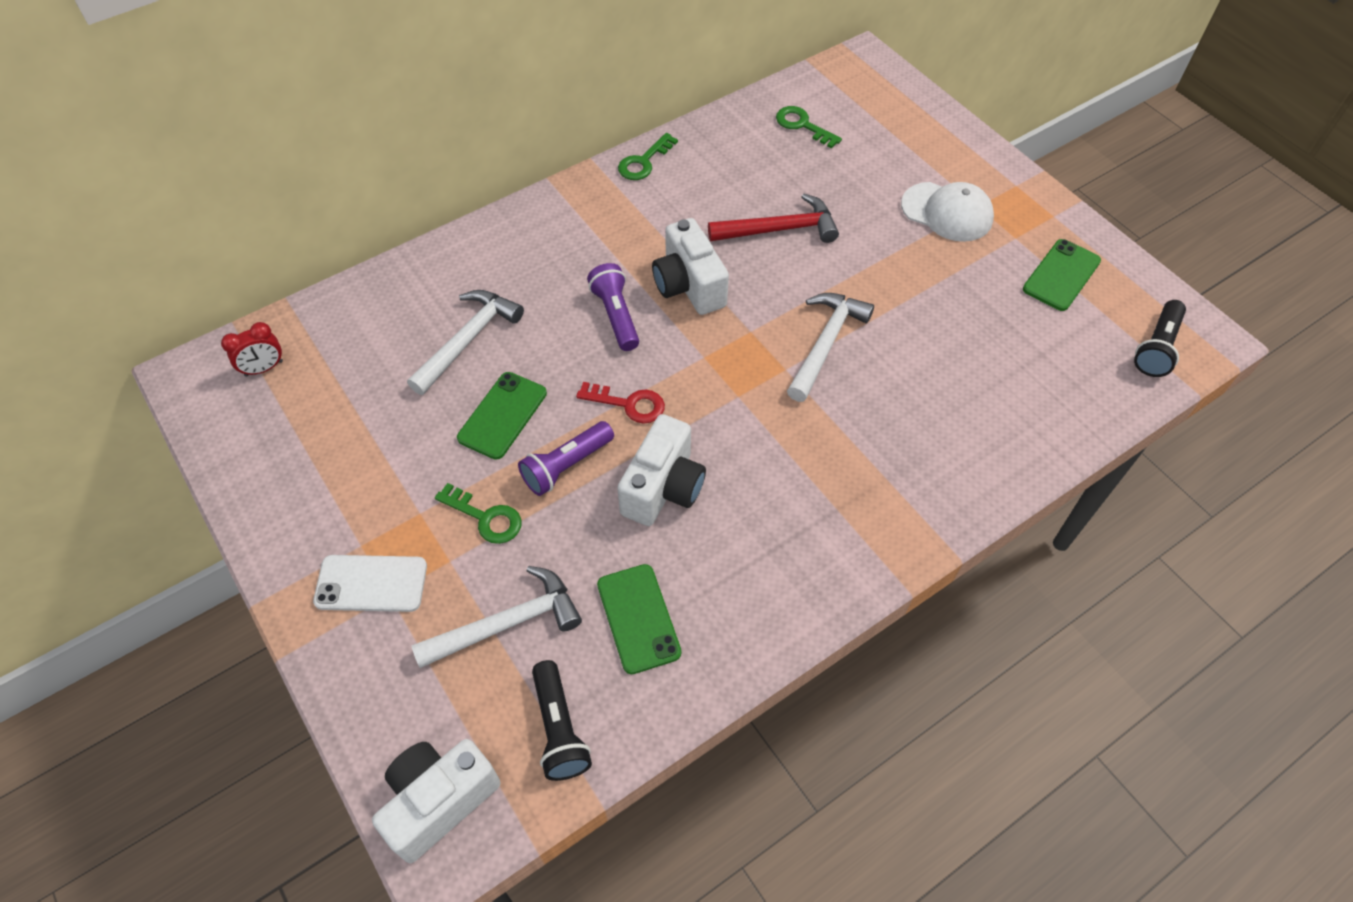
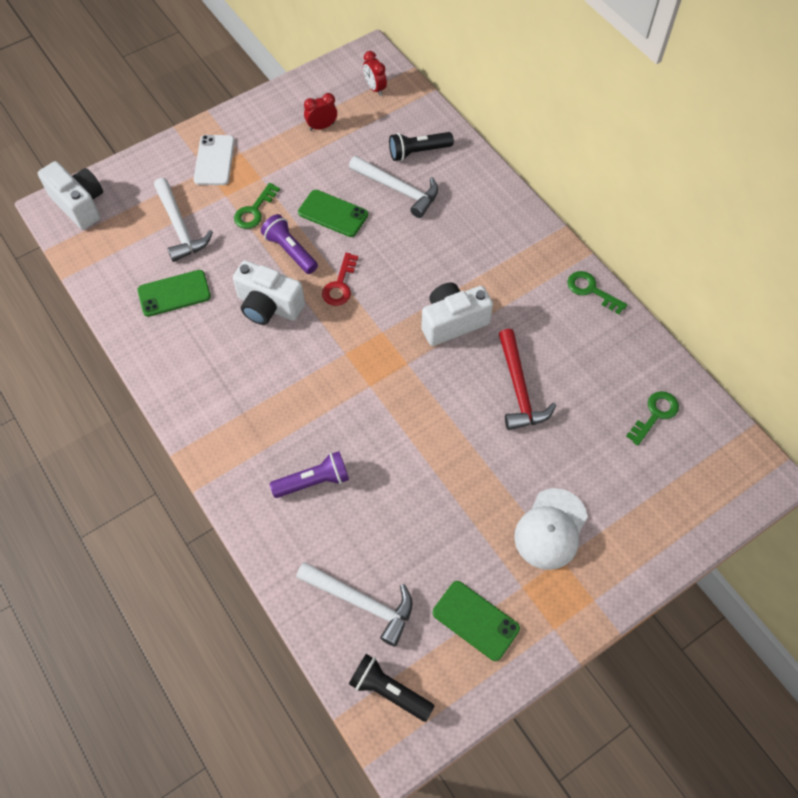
camera: 90 degrees right, 5 degrees up
(328, 435) = (322, 126): none -> red clock
(559, 729) = (110, 256): black flashlight -> black flashlight (418, 152)
(616, 315) = (422, 275): purple flashlight -> purple flashlight (314, 481)
(825, 344) = (394, 415): white hammer -> white hammer (361, 602)

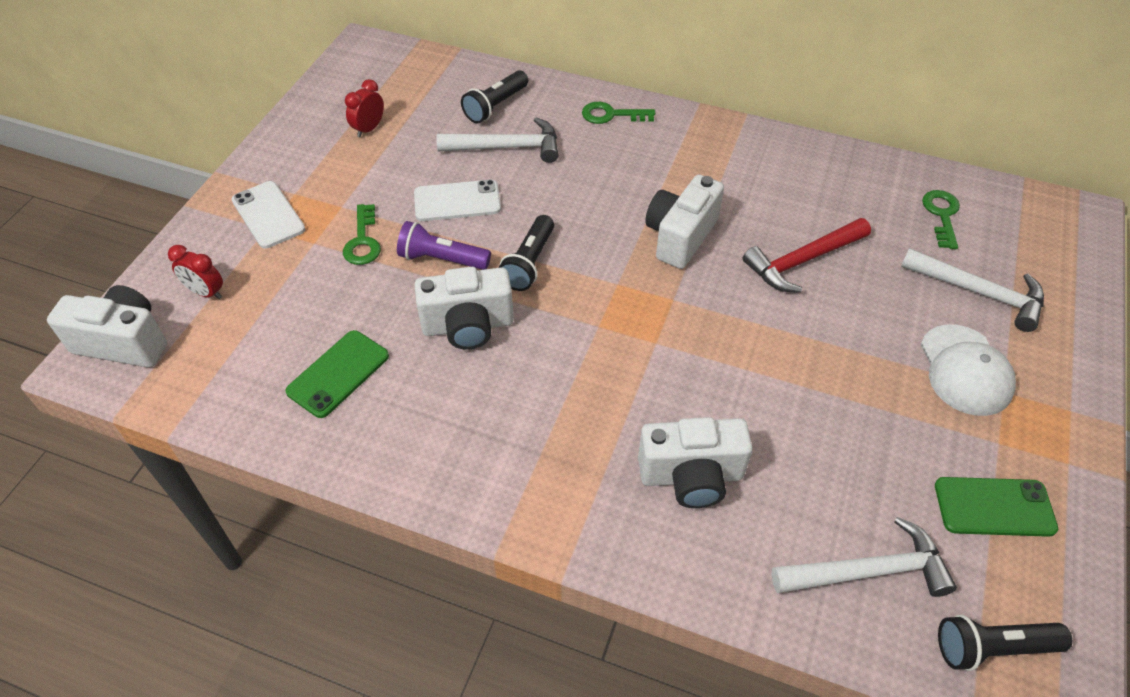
camera: 35 degrees left, 10 degrees down
(180, 226) = (283, 301): white hammer -> white hammer (978, 292)
(314, 481) = (691, 476): purple flashlight -> white camera
(333, 213) = (457, 201): green phone -> white phone
(340, 284) = (529, 263): red key -> black flashlight
(375, 88) = (396, 72): red clock -> red clock (206, 292)
(519, 388) = (803, 261): red hammer -> red hammer turned 105 degrees clockwise
(591, 290) = (779, 143): green key -> green key (611, 115)

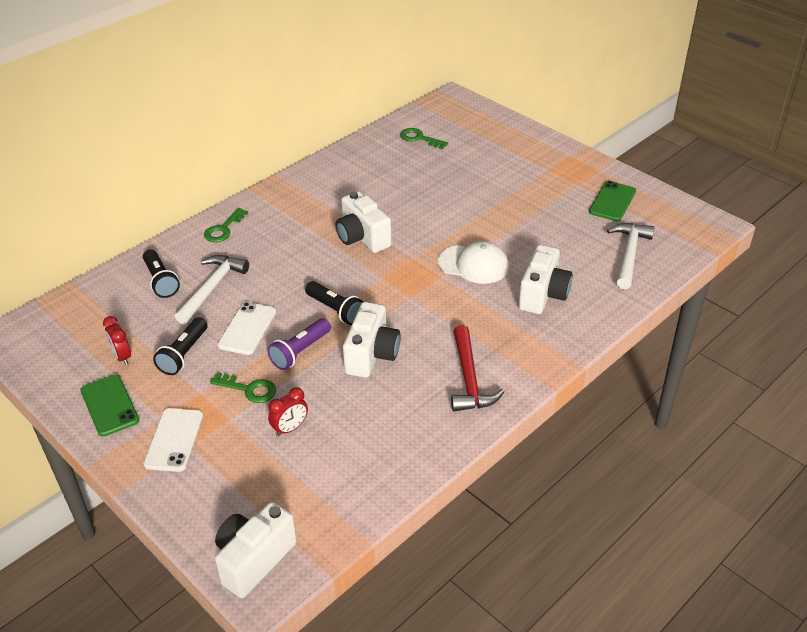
camera: 65 degrees left, 10 degrees down
(206, 292) = (235, 495): red clock -> red clock (290, 428)
(268, 215) = (174, 440): white phone -> white phone turned 75 degrees counterclockwise
(338, 374) = (372, 432): green phone -> green phone (109, 405)
(803, 261) = (417, 198): red hammer -> red hammer (469, 378)
(965, 370) = (528, 176): white cap -> white cap (473, 264)
(978, 292) = (481, 150): white hammer -> none
(992, 648) = (683, 233): black flashlight -> black flashlight (184, 354)

